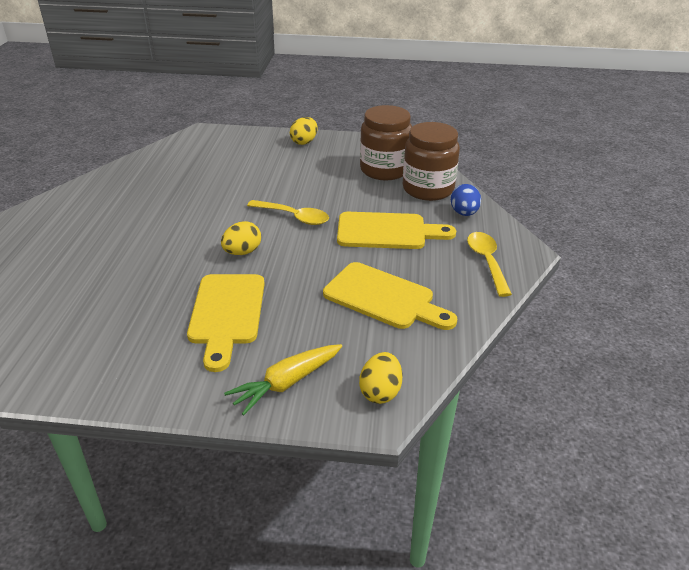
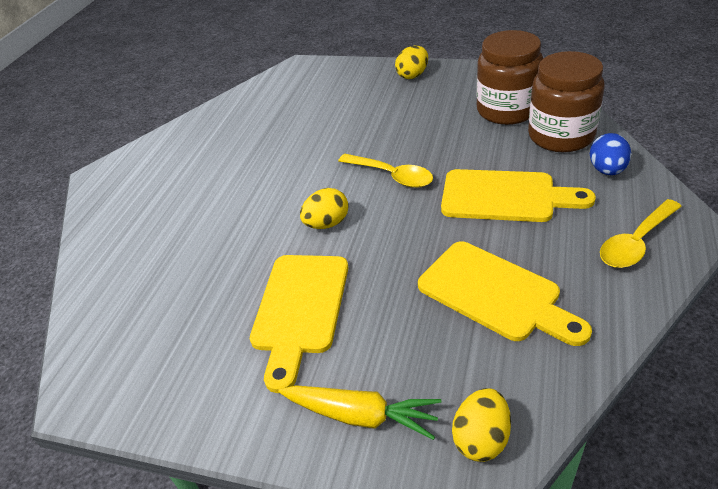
camera: 15 degrees right, 5 degrees up
(286, 383) = (361, 416): yellow carrot -> yellow carrot turned 135 degrees counterclockwise
(487, 262) = (636, 242): yellow spoon -> yellow spoon turned 135 degrees counterclockwise

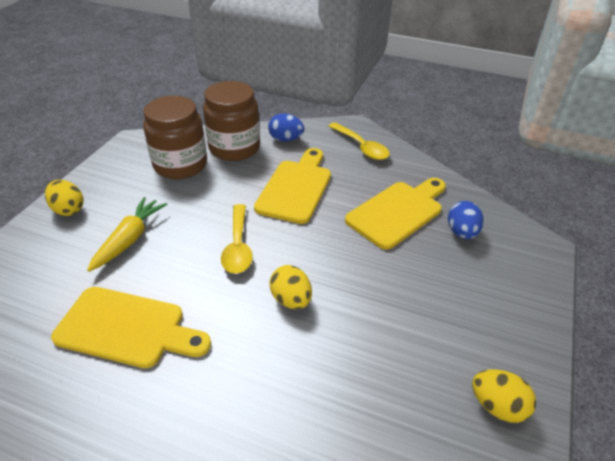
camera: 90 degrees left, 0 degrees up
(299, 309) = (402, 327): yellow cutting board -> yellow cutting board (127, 328)
(361, 416) = (508, 295): yellow carrot -> yellow carrot (130, 239)
(392, 176) = (238, 246): yellow spoon -> yellow spoon turned 135 degrees clockwise
(475, 366) = (462, 233): none -> blue egg
(481, 438) = (516, 239): yellow egg -> yellow egg (497, 406)

